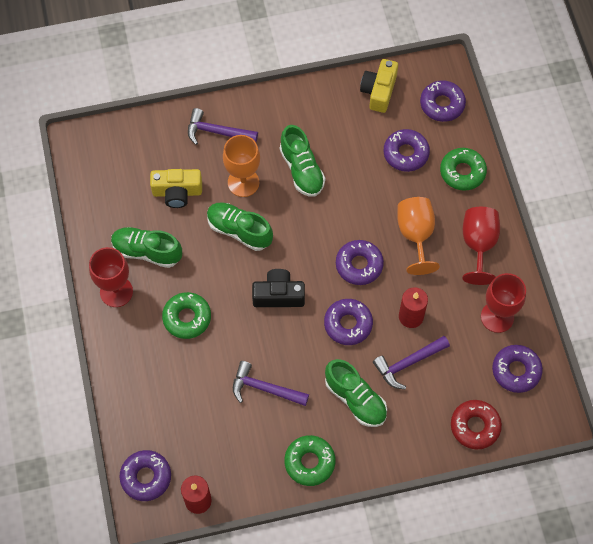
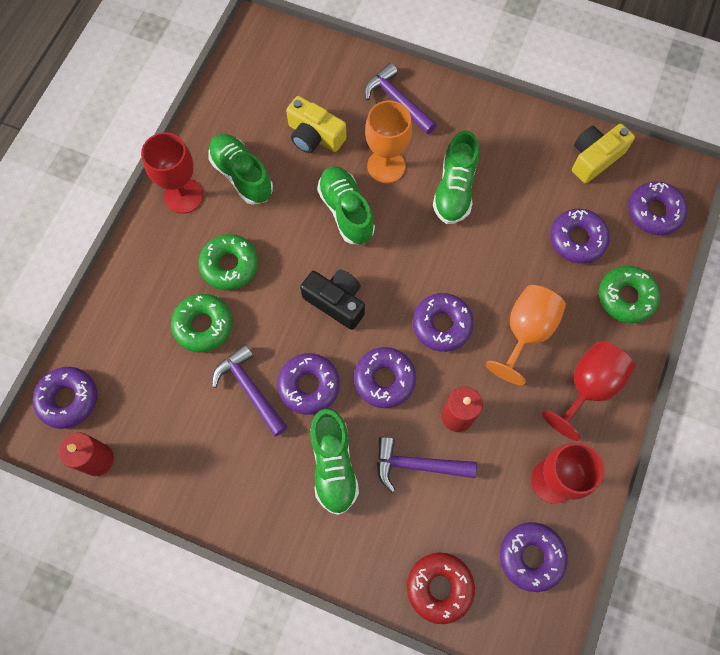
camera: 35 degrees right, 5 degrees up
(302, 360) = (309, 385): none -> purple donut
(309, 462) = (236, 500): green donut -> green donut (203, 325)

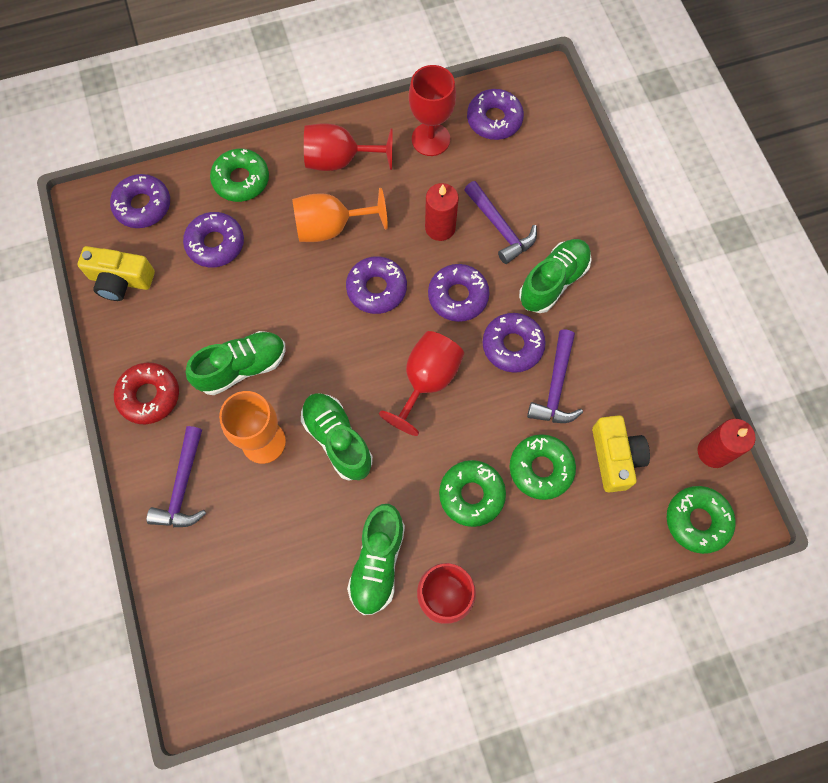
camera: 130 degrees left, 0 degrees up
(68, 399) = (697, 521): purple donut -> green donut
(314, 136) = (282, 532): yellow camera -> yellow camera (615, 457)
(336, 302) = (427, 381): black camera -> red goblet
(346, 211) = (337, 440): green shoe -> green shoe turned 120 degrees clockwise
(439, 587) = (566, 158): red donut -> red donut (149, 396)

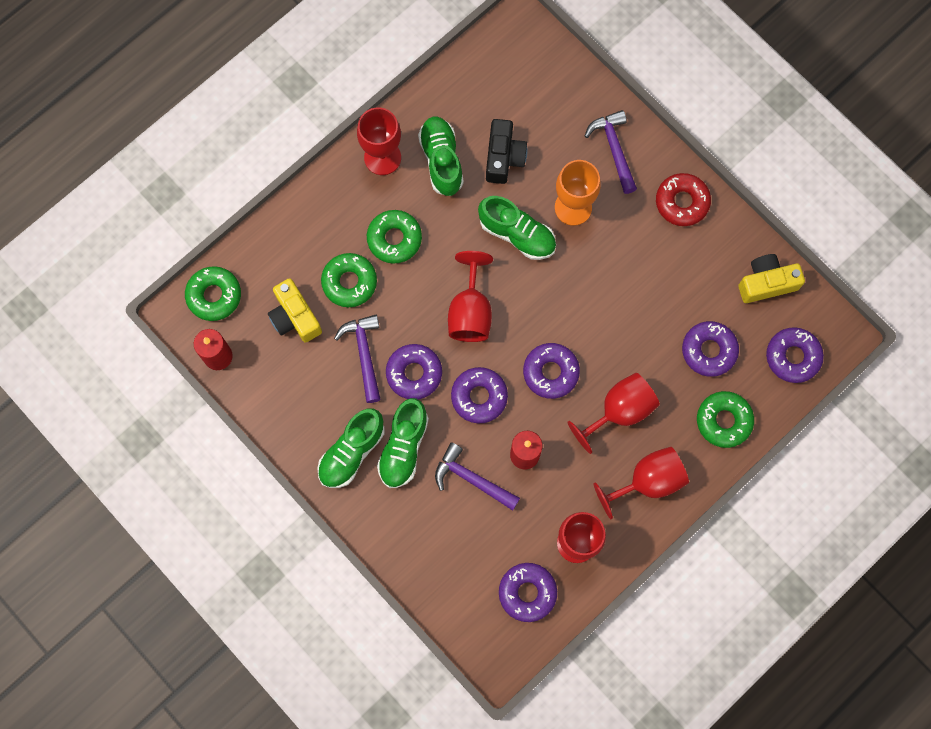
camera: 155 degrees right, 5 degrees up
(242, 367) = (623, 256): green shoe -> green shoe (352, 452)
(307, 534) = (503, 157): none -> black camera
(331, 227) = (619, 411): orange goblet -> red goblet

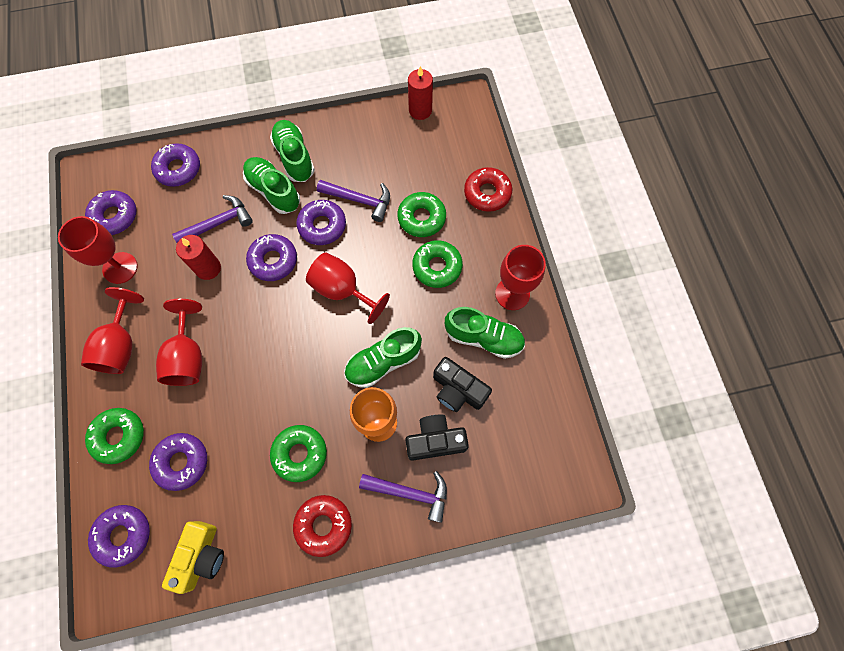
camera: 120 degrees right, 5 degrees down
(214, 296) = (467, 128): green donut -> green donut (300, 454)
(284, 235) = (487, 193): none -> red donut
(295, 317) = (418, 170): yellow camera -> none
(550, 372) = (255, 322): purple donut -> purple donut (178, 169)
(559, 153) = (435, 440): none -> black camera

